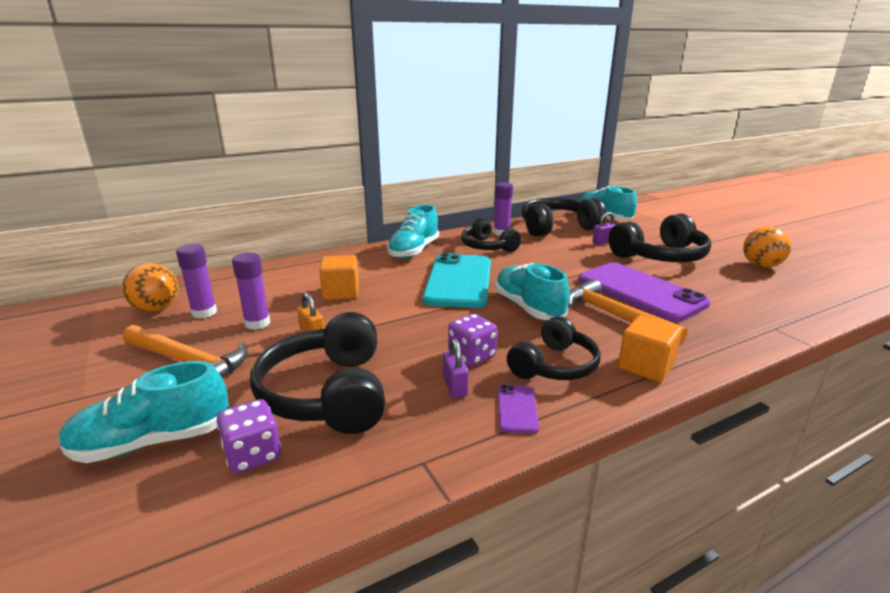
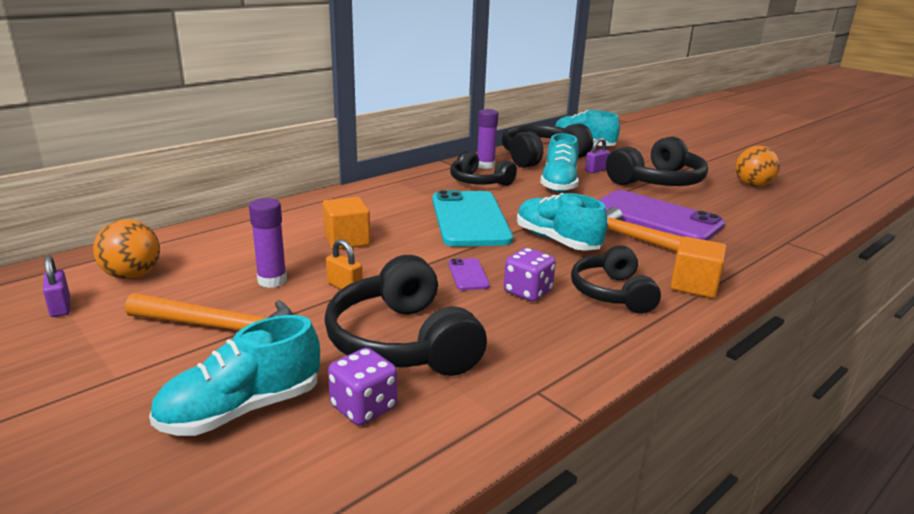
camera: 15 degrees left, 0 degrees up
(204, 313) = (197, 275): purple glue stick -> none
(414, 251) = (400, 190): turquoise shoe -> turquoise shoe (559, 184)
(455, 386) = (528, 322): purple padlock -> purple padlock (60, 307)
(517, 409) = (598, 335): purple phone -> purple phone (468, 275)
(554, 366) = (612, 293): black headphones -> black headphones turned 150 degrees clockwise

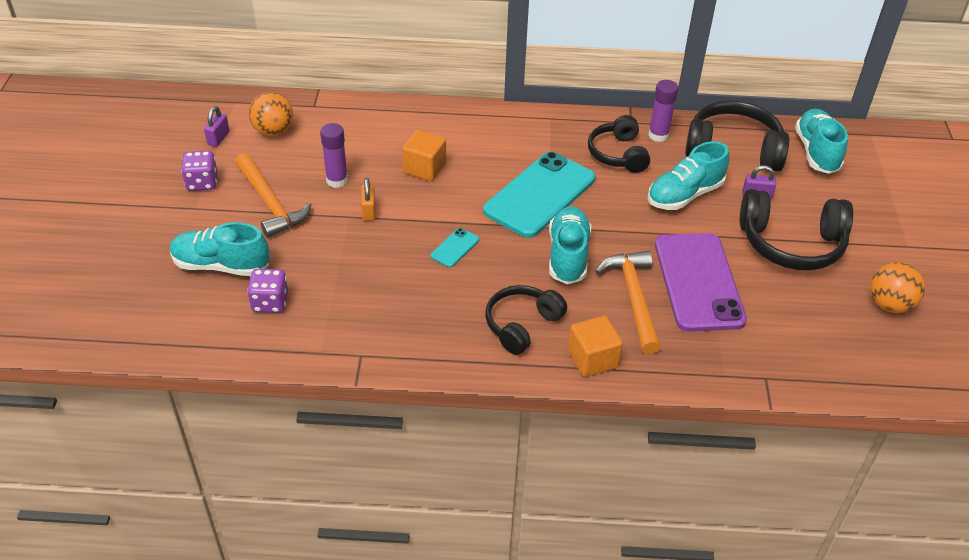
camera: 45 degrees right, 20 degrees up
(402, 342) = (342, 275): black headphones -> none
(468, 275) = (454, 248): purple phone -> turquoise phone
(527, 292) = (468, 287): purple dice -> purple dice (202, 182)

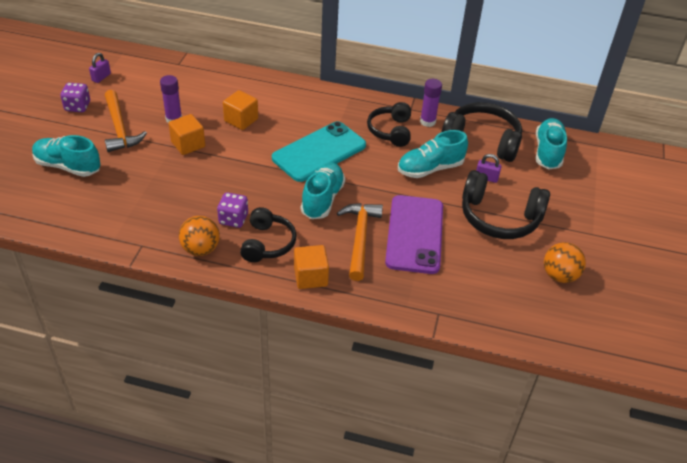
camera: 10 degrees right, 0 degrees up
(270, 302) = (92, 198): purple dice -> purple dice (233, 219)
(273, 131) = (142, 77): orange ball -> orange ball (200, 249)
(369, 211) = (188, 144): orange padlock -> orange cube
(454, 248) = (240, 180): turquoise phone -> none
(522, 325) = (267, 243): black headphones -> black headphones turned 135 degrees clockwise

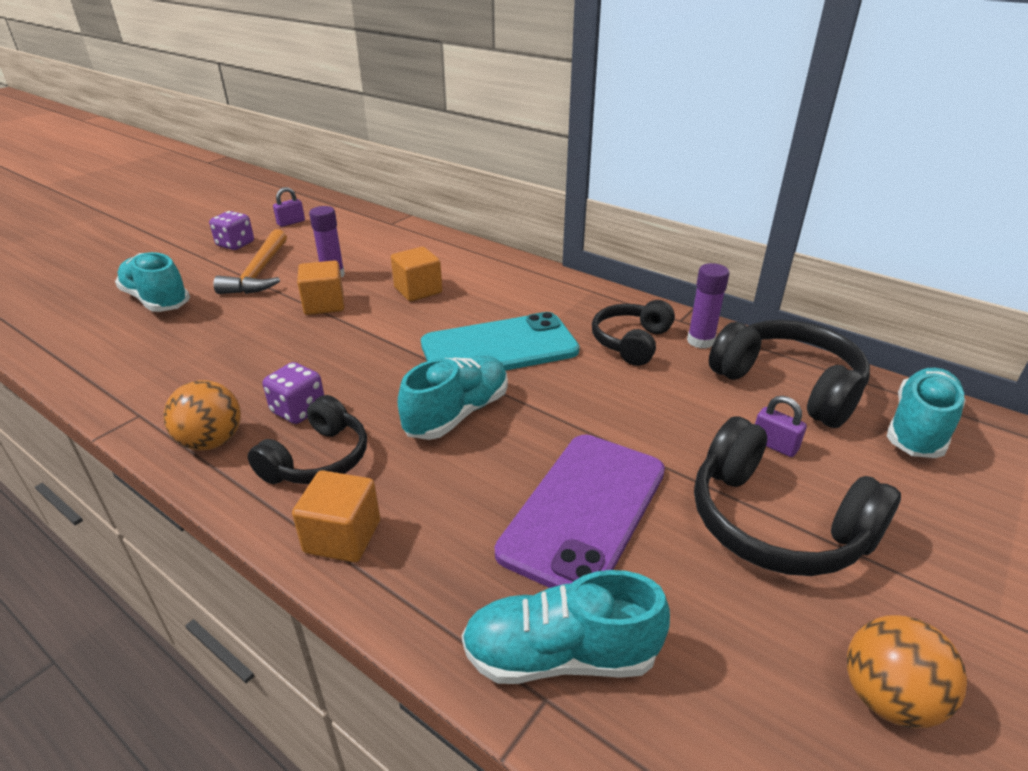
camera: 25 degrees right, 10 degrees down
(360, 238) = (478, 491): orange hammer -> none
(430, 168) = (671, 408): turquoise shoe -> turquoise shoe (560, 655)

